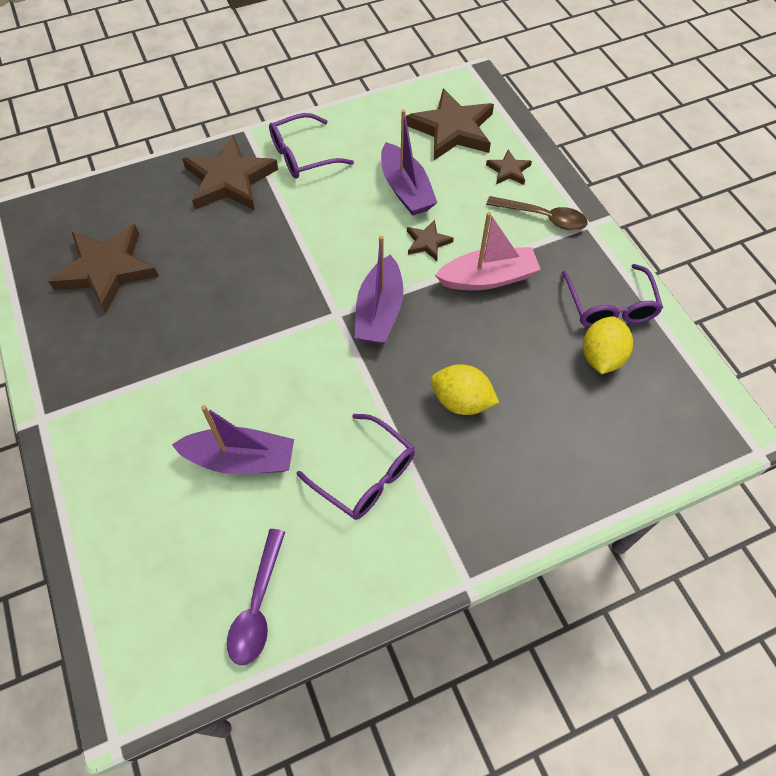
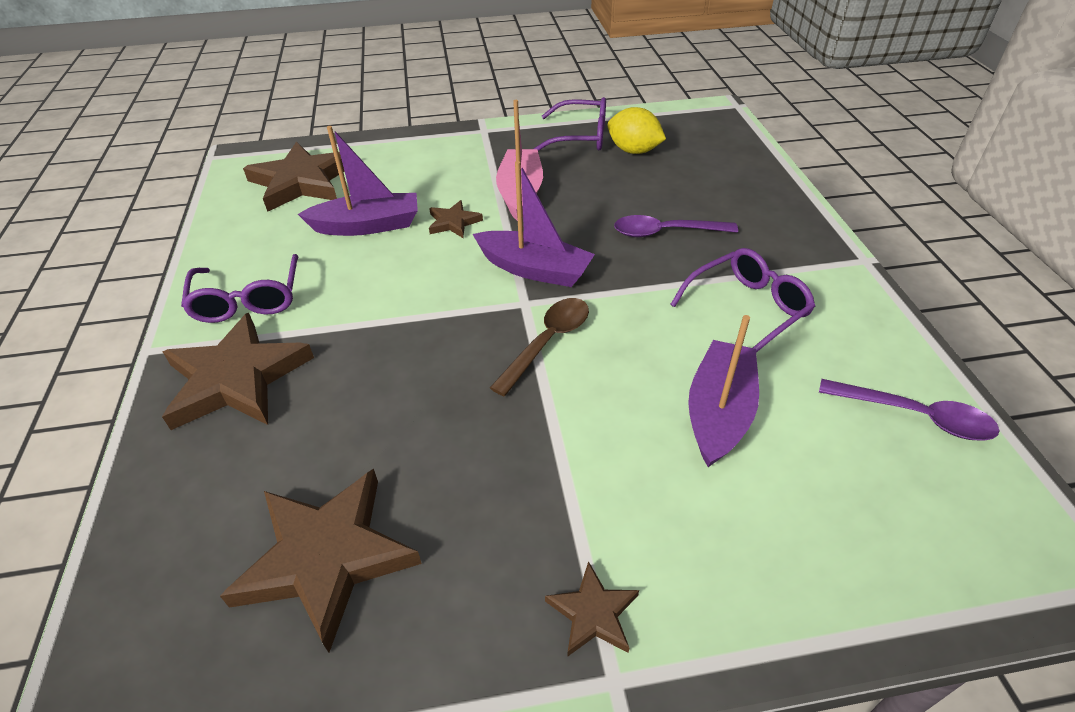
camera: 75 degrees left, 15 degrees down
(461, 401) = (665, 232): yellow lemon -> purple spoon
(508, 170) = (387, 158): brown star -> brown star (593, 613)
(543, 217) = (461, 150): brown spoon -> brown spoon (547, 342)

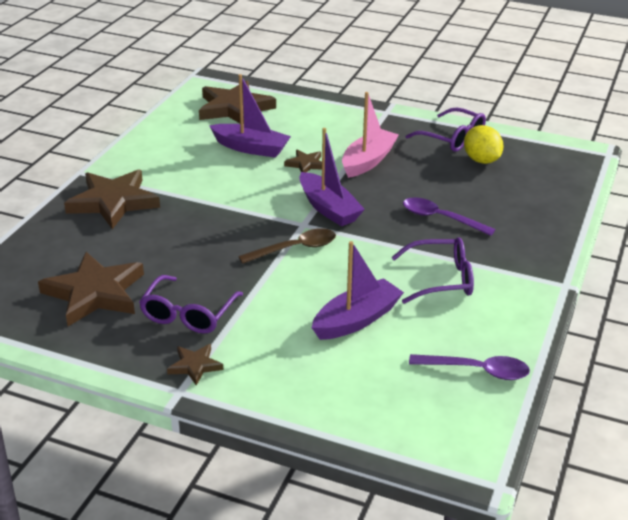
camera: 30 degrees right, 10 degrees down
(248, 300) = (149, 165): purple glasses -> purple glasses (188, 314)
(915, 416) = (477, 370): purple spoon -> purple spoon turned 45 degrees counterclockwise

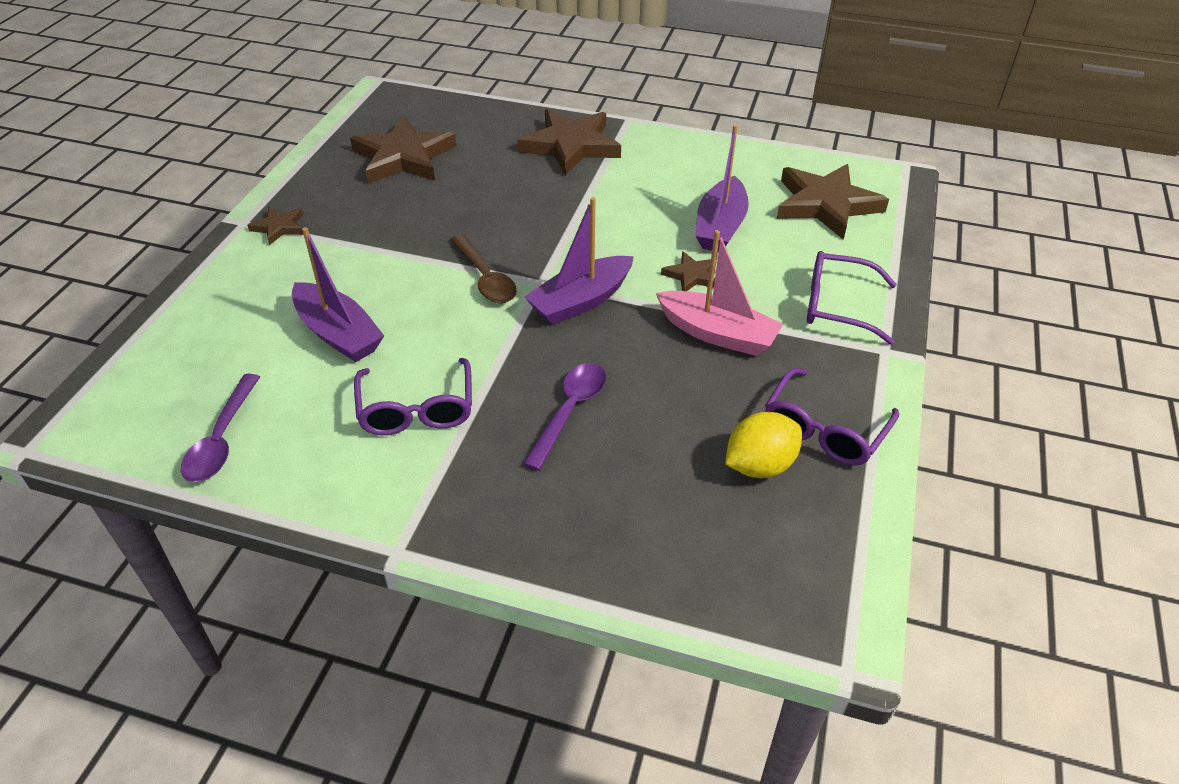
camera: 85 degrees right, 10 degrees up
(188, 314) = (363, 215): purple glasses -> purple glasses (837, 306)

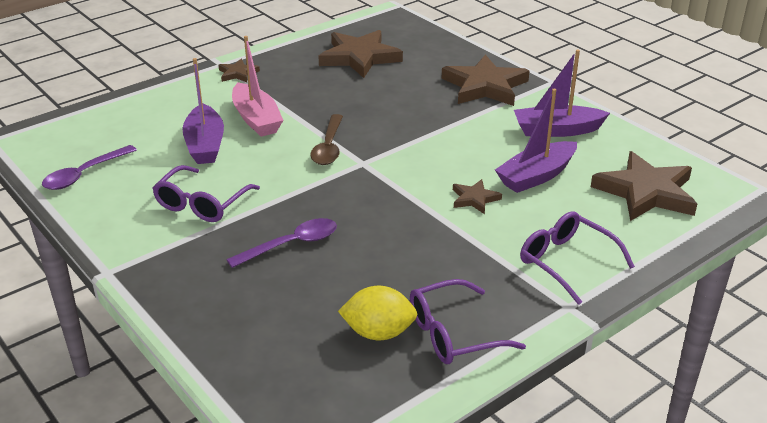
camera: 35 degrees right, 10 degrees down
(581, 301) = (376, 184): purple boat -> purple boat (557, 130)
(717, 334) = (448, 242): pink boat -> pink boat (256, 119)

